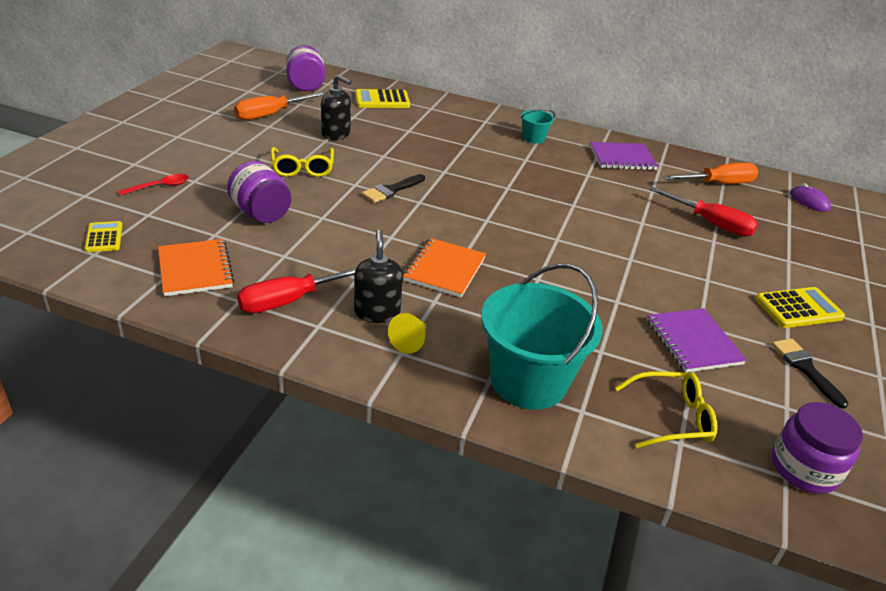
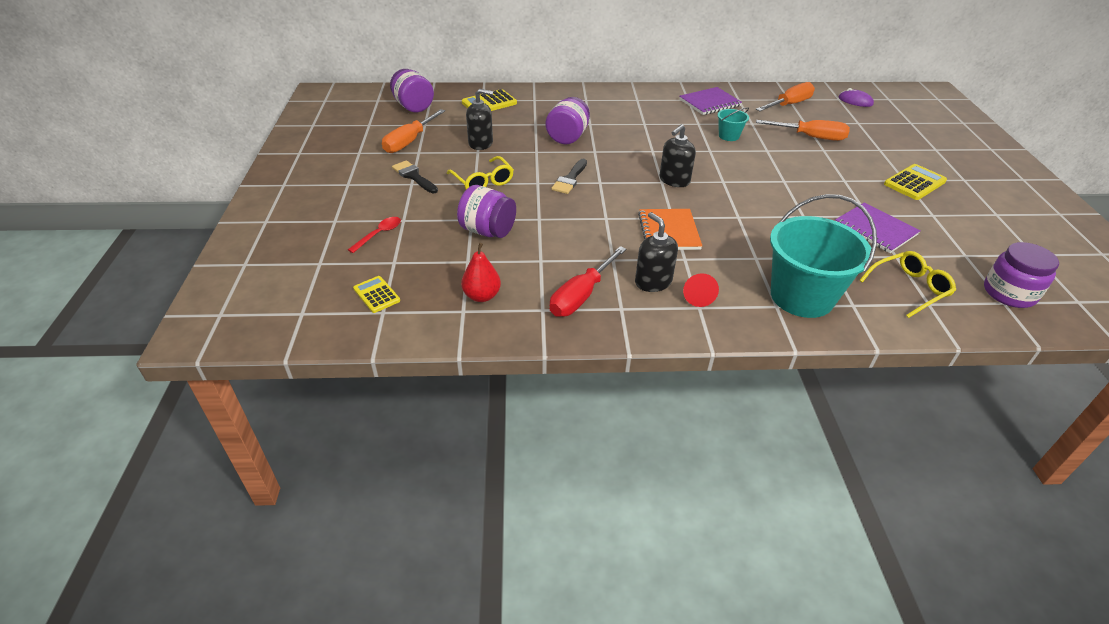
camera: 20 degrees left, 5 degrees up
(195, 269) = (482, 296): orange notebook -> red pear
(410, 341) = (697, 296): yellow cone -> red cone
(429, 151) = (567, 137): none -> purple jar
(502, 222) = (674, 180): none -> black soap dispenser
(533, 138) = (634, 104): turquoise bucket -> turquoise bucket (728, 136)
(712, 224) = (811, 137): red screwdriver -> orange screwdriver
(805, 369) = (954, 224): black brush -> black brush (414, 176)

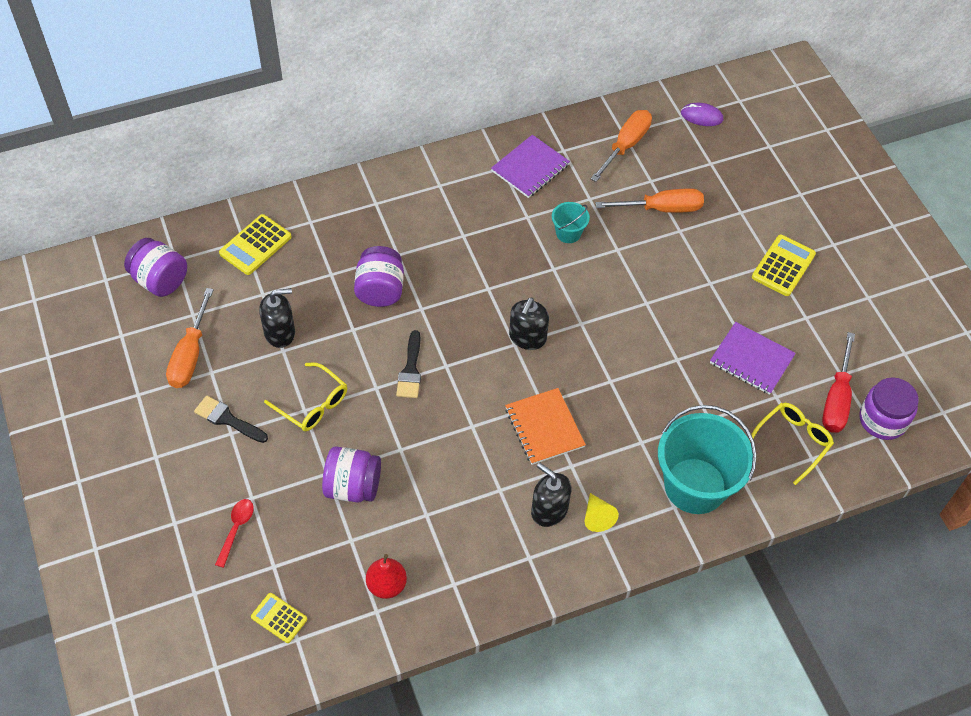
camera: 20 degrees left, 15 degrees up
(581, 296) = (484, 553): red screwdriver -> red screwdriver (836, 400)
(697, 296) = (597, 517): red cone -> yellow cone

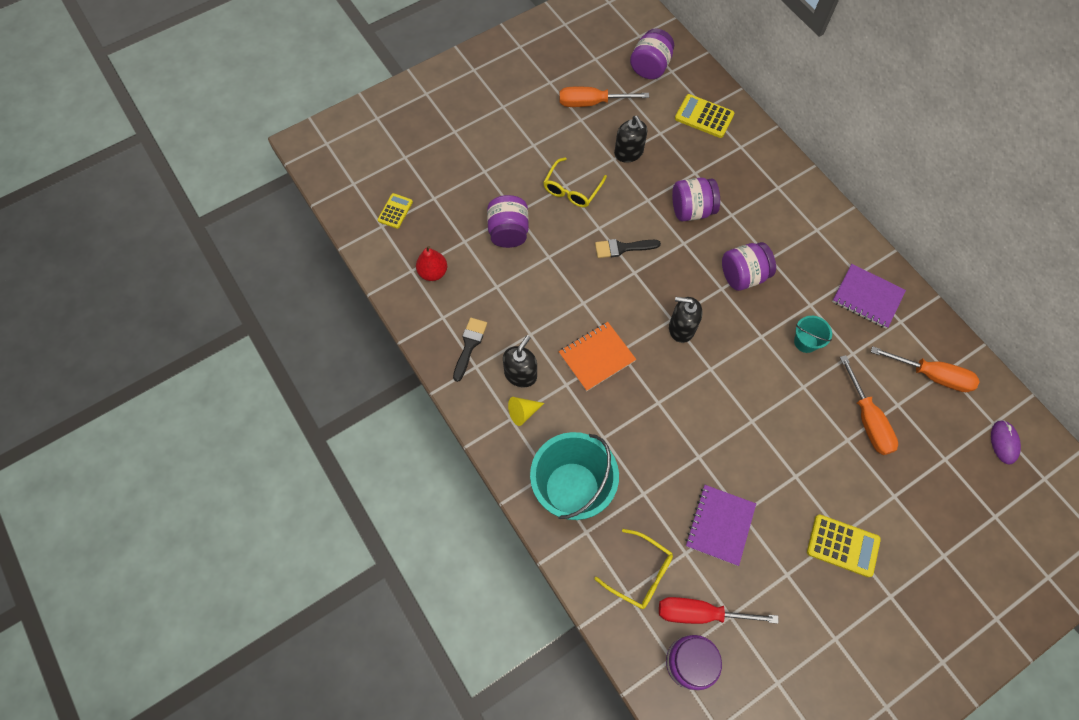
camera: 80 degrees right, 10 degrees up
(228, 419) = (544, 140): black brush -> black brush (469, 345)
(236, 529) = (457, 168): red spoon -> none
(477, 265) = (743, 275): none -> purple jar

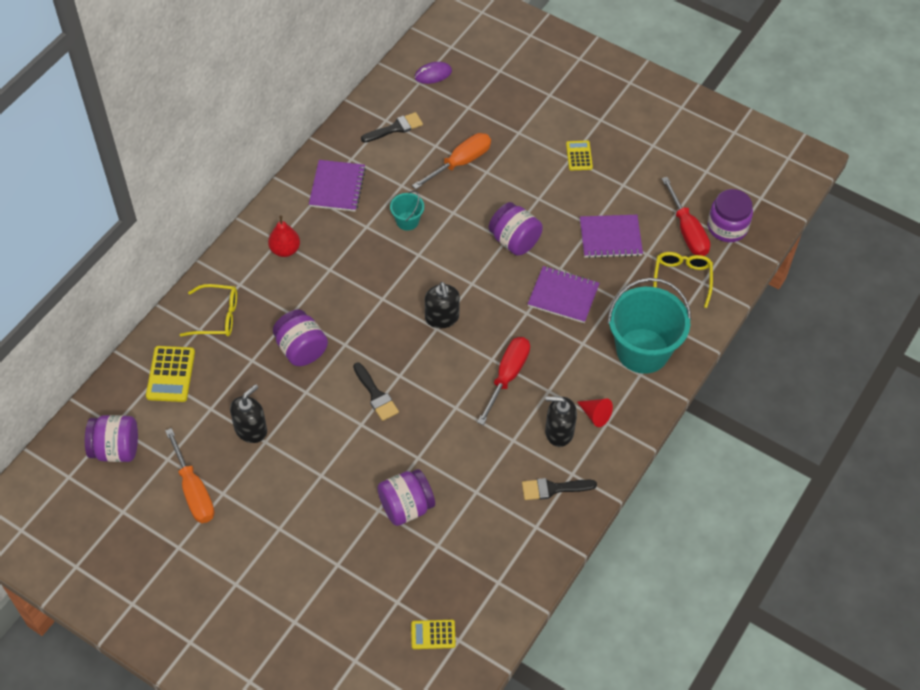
camera: 115 degrees left, 10 degrees down
(433, 272) = (490, 559): red pear -> red pear (285, 250)
(523, 412) = (595, 415): yellow cone -> red cone
(572, 189) = (324, 467): yellow glasses -> yellow glasses (217, 316)
(596, 357) = (507, 376): orange notebook -> red screwdriver
(665, 444) = (563, 296): none -> purple notebook
(743, 275) = (359, 285): purple jar -> purple jar (514, 241)
(842, 545) = (579, 156): yellow calculator -> yellow calculator, size x0.64
(932, 375) = (395, 128): orange screwdriver -> black brush

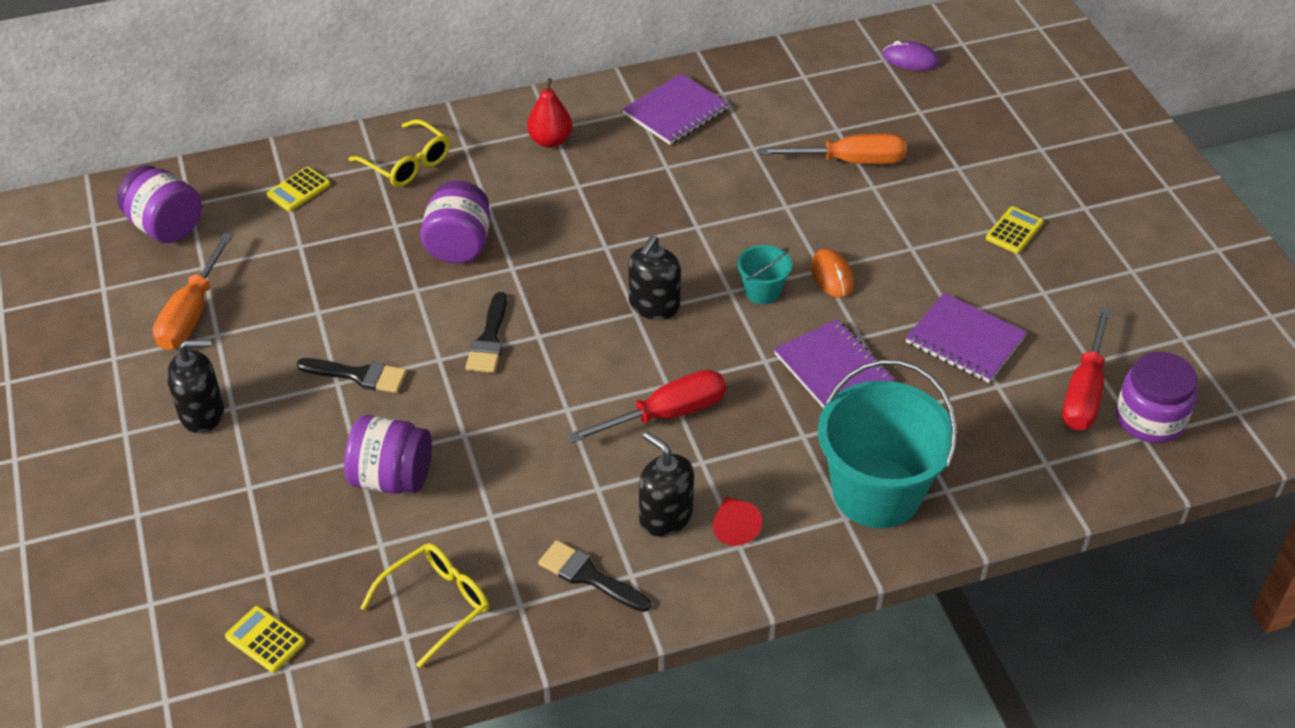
camera: 40 degrees right, 10 degrees down
(170, 374) = (298, 190): yellow calculator -> yellow calculator, size x0.64
(251, 429) = (317, 291): black soap dispenser -> black soap dispenser (202, 413)
(395, 128) = (806, 89): black brush -> black brush (358, 375)
(407, 221) = (721, 186): turquoise bucket -> turquoise bucket (762, 291)
(514, 241) = (832, 276): purple jar -> orange mouse
(682, 279) = (1019, 442): yellow glasses -> yellow glasses (436, 604)

